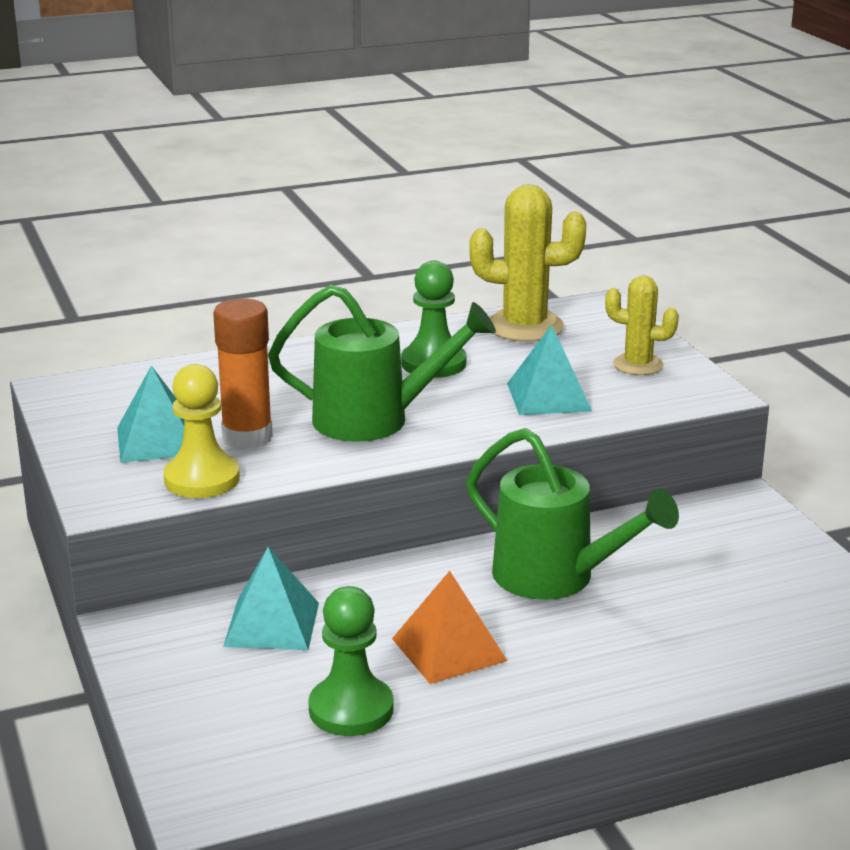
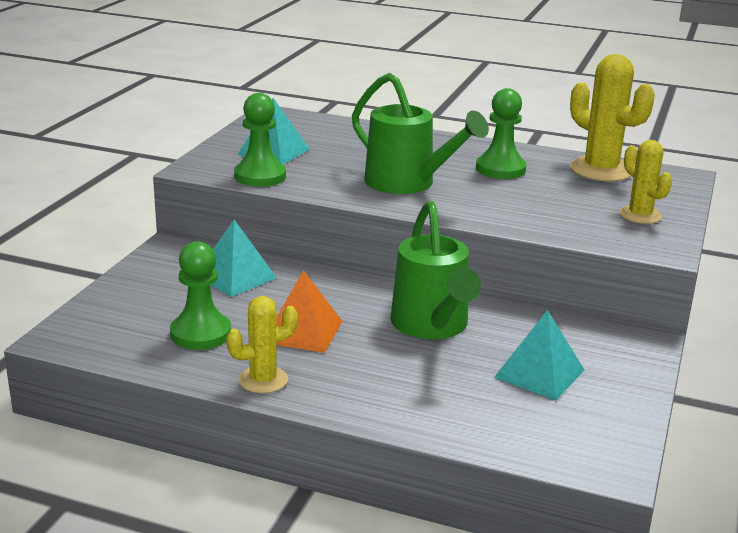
camera: 40 degrees right, 0 degrees up
(202, 479) = (260, 176): yellow pawn -> green pawn
(247, 437) = (321, 166): orange glue stick -> none
(500, 723) = (263, 380): none -> yellow cactus
(549, 397) = (540, 210): turquoise pyramid -> turquoise pyramid (539, 373)

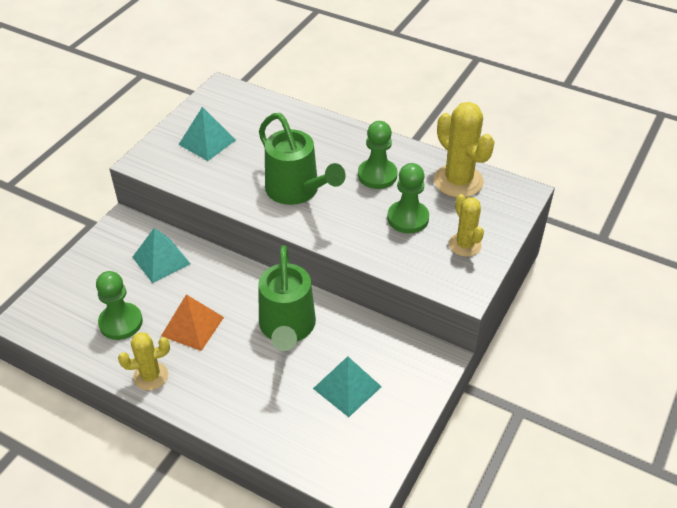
camera: 10 degrees right, 20 degrees up
(260, 176) = (187, 175): green pawn -> green pawn (408, 218)

